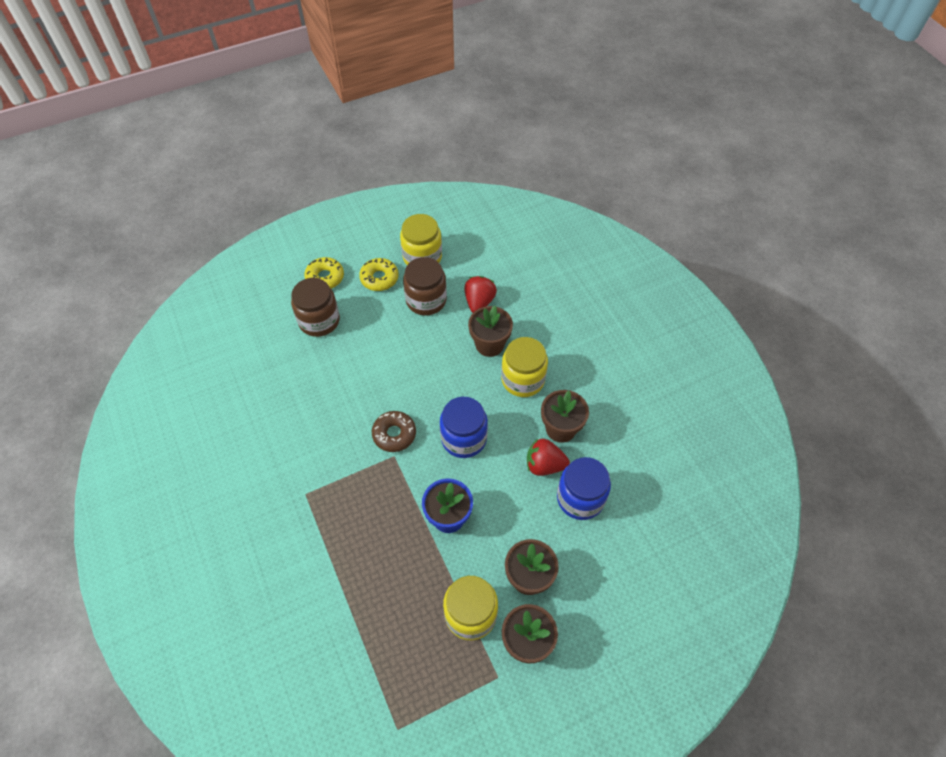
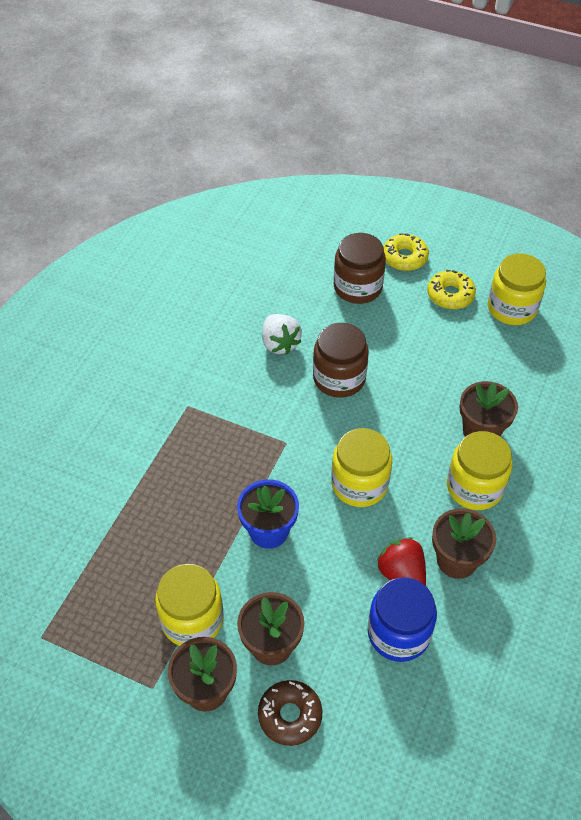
camera: 50 degrees right, 5 degrees down
(314, 399) = (280, 343): none -> white strawberry
(394, 434) = (307, 426): brown donut -> brown donut (290, 715)
(426, 300) = (469, 346): brown jar -> brown jar (339, 378)
(464, 438) = (359, 484): blue jar -> yellow jar
(479, 302) = (517, 388): red strawberry -> none

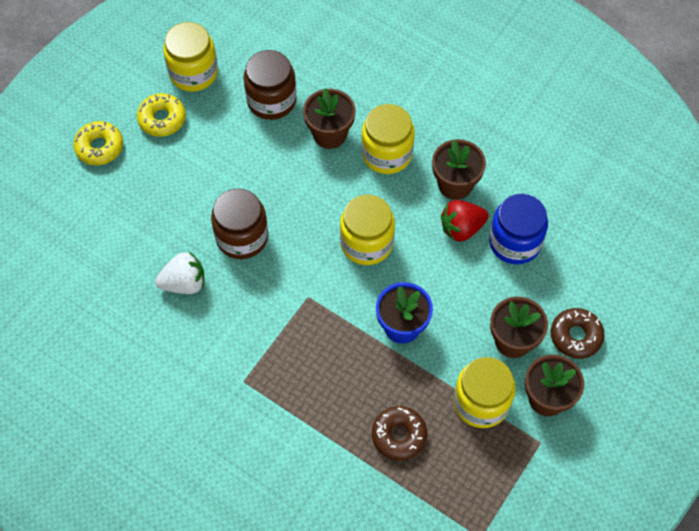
camera: 80 degrees left, 10 degrees up
(146, 545) = (399, 435): none -> brown donut
(357, 287) = (128, 198): brown jar -> brown jar (271, 100)

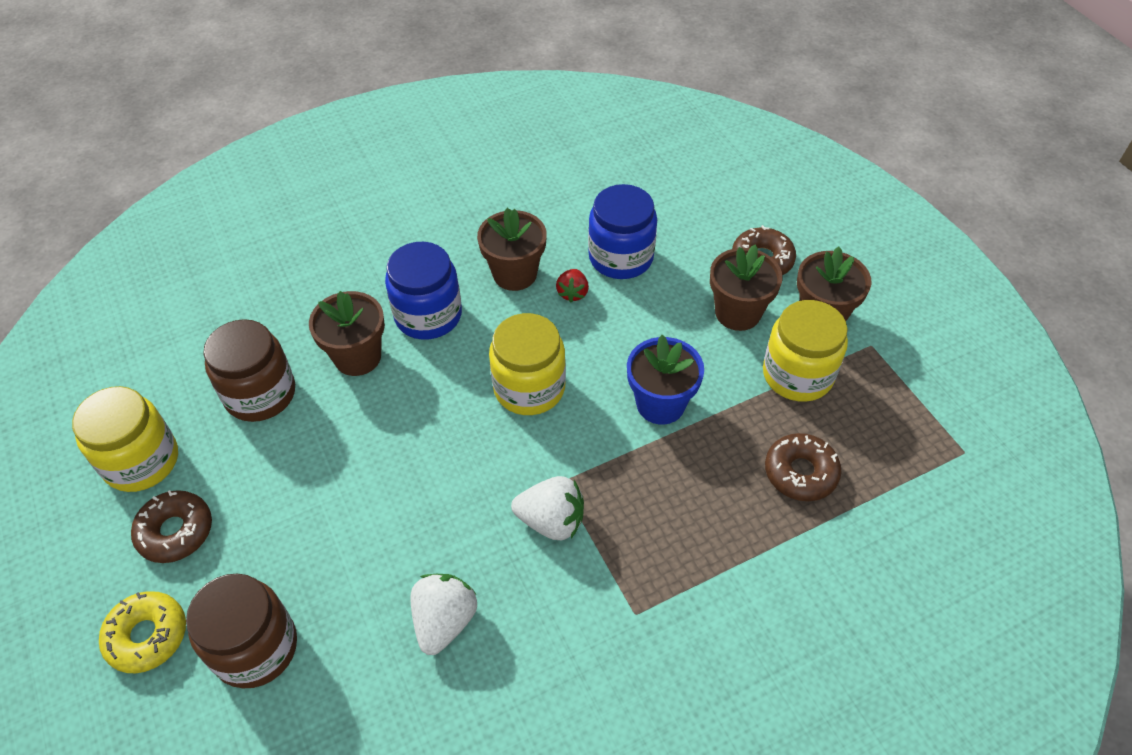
camera: 60 degrees left, 10 degrees down
(162, 119) = (175, 531): yellow donut -> brown donut
(242, 237) = (426, 517): brown jar -> brown jar (255, 648)
(278, 305) = (551, 521): none -> white strawberry
(387, 154) = (428, 315): yellow jar -> blue jar
(461, 228) = (572, 293): red strawberry -> red strawberry, size x0.62

